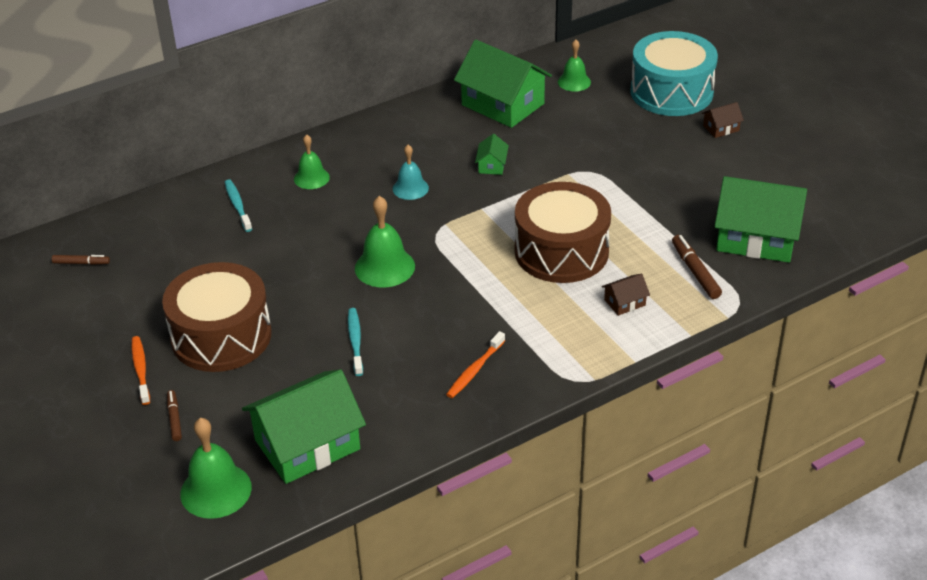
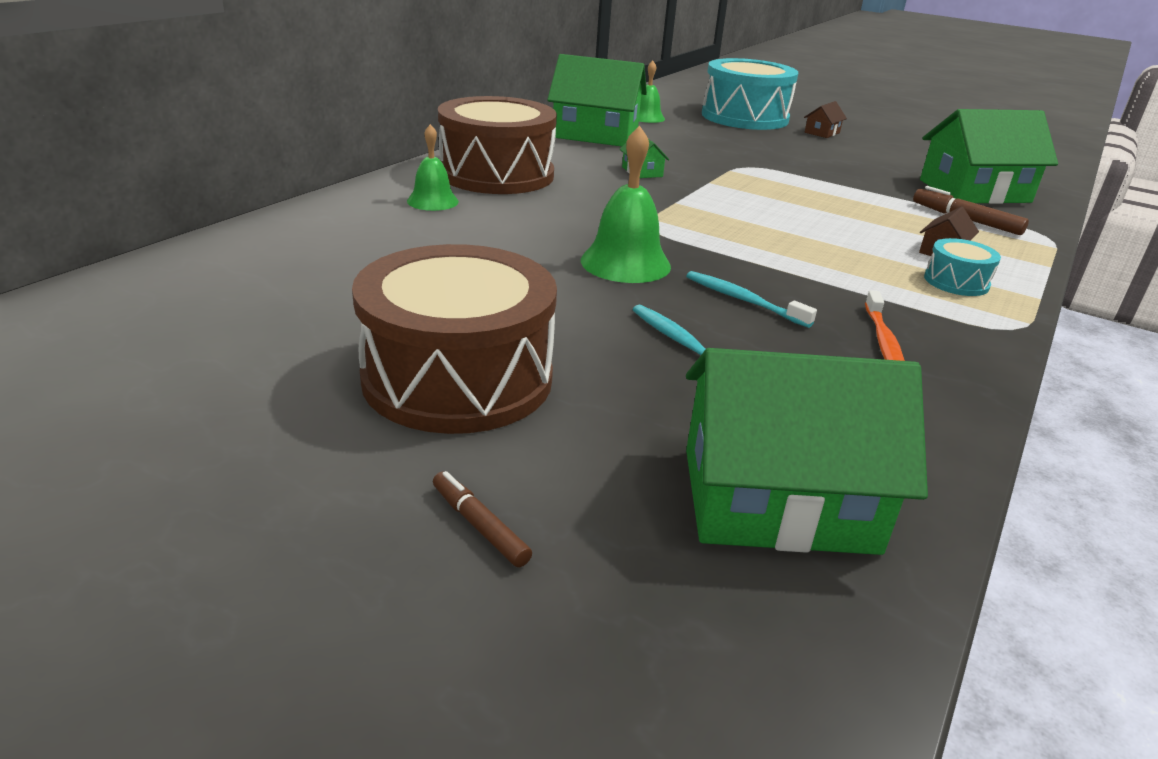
camera: 30 degrees left, 10 degrees down
(81, 263) = (105, 330): brown marker -> none
(141, 370) = (338, 459): orange toothbrush -> none
(216, 490) = (698, 643): green bell -> none
(237, 205) = (348, 235): turquoise toothbrush -> turquoise toothbrush (743, 300)
(307, 444) = (777, 499): green house -> green house turned 60 degrees clockwise
(410, 188) = (571, 196): turquoise bell -> none
(561, 251) = (812, 222): brown drum -> brown drum (497, 174)
(593, 333) = (956, 282): none -> turquoise drum

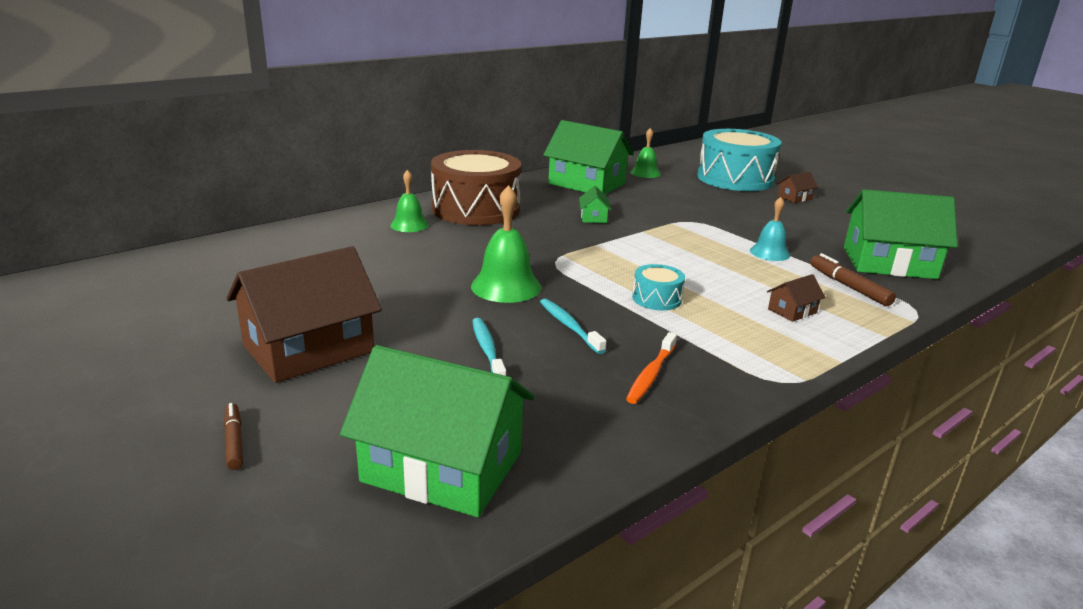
camera: 20 degrees right, 5 degrees down
(457, 378) = (308, 349): brown drum -> brown house
(858, 192) = (769, 253): none -> turquoise bell
(956, 282) = (774, 337): turquoise drum -> turquoise drum (656, 299)

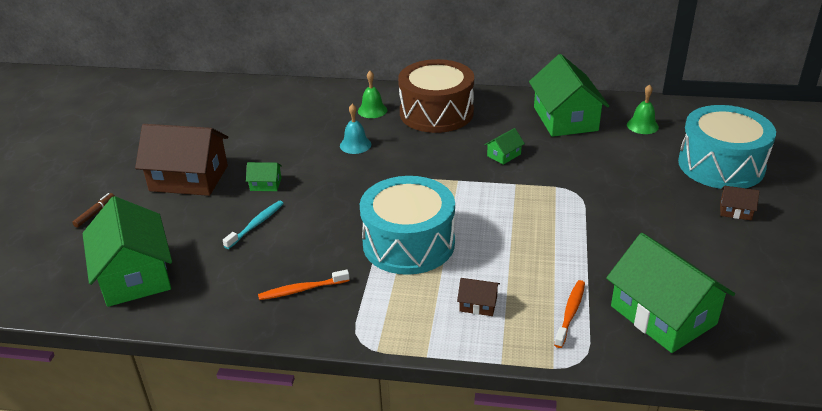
camera: 50 degrees right, 10 degrees up
(422, 315) = (265, 184): none -> green house
(506, 286) = (340, 186): green bell -> none
(569, 326) = (321, 233): turquoise toothbrush -> none
(656, 299) = (408, 243): turquoise drum -> turquoise drum, size x2.27
(769, 253) = (575, 251): turquoise bell -> turquoise bell (355, 145)
(849, 286) = (570, 313): brown marker -> orange toothbrush

